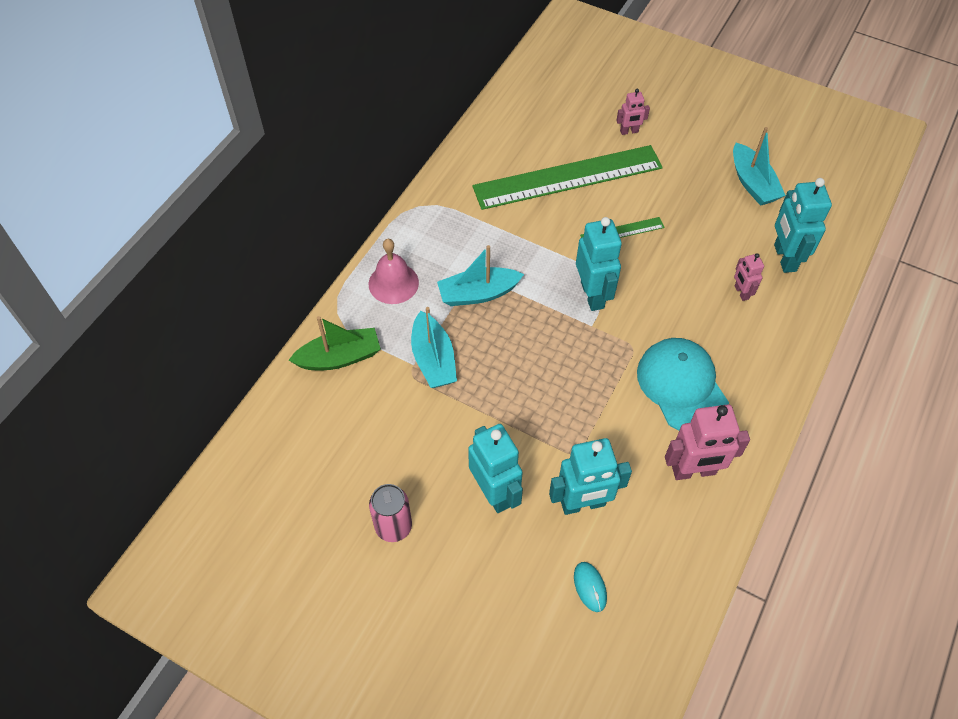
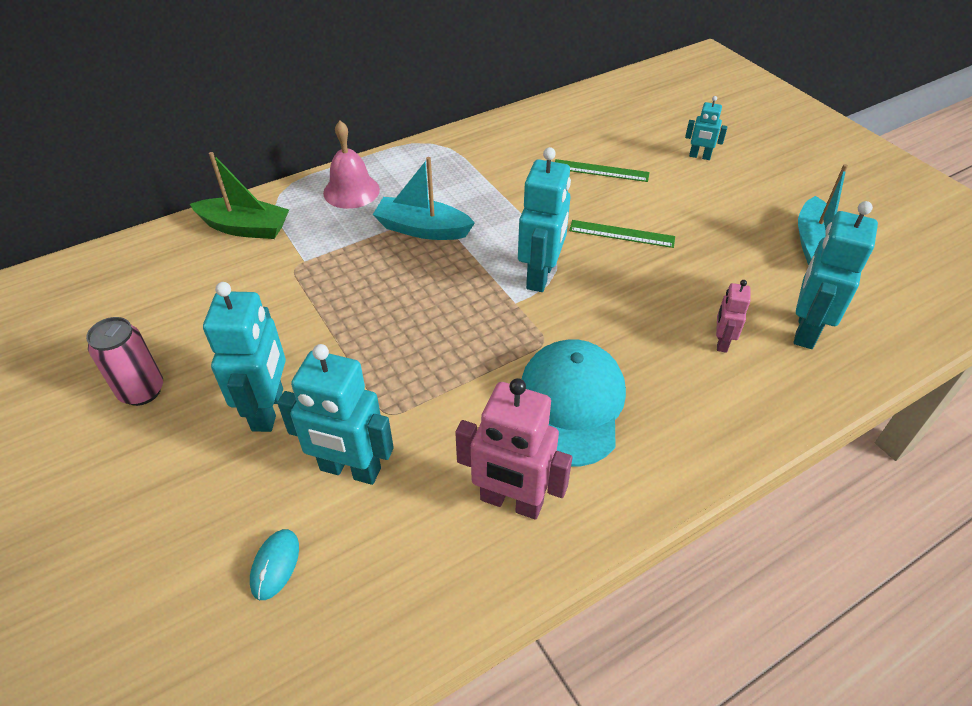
camera: 30 degrees right, 10 degrees down
(433, 359) = (327, 264): turquoise boat -> none
(568, 177) = (600, 171): green ruler -> green ruler, size x0.43
(629, 131) = (699, 156): pink robot -> turquoise robot

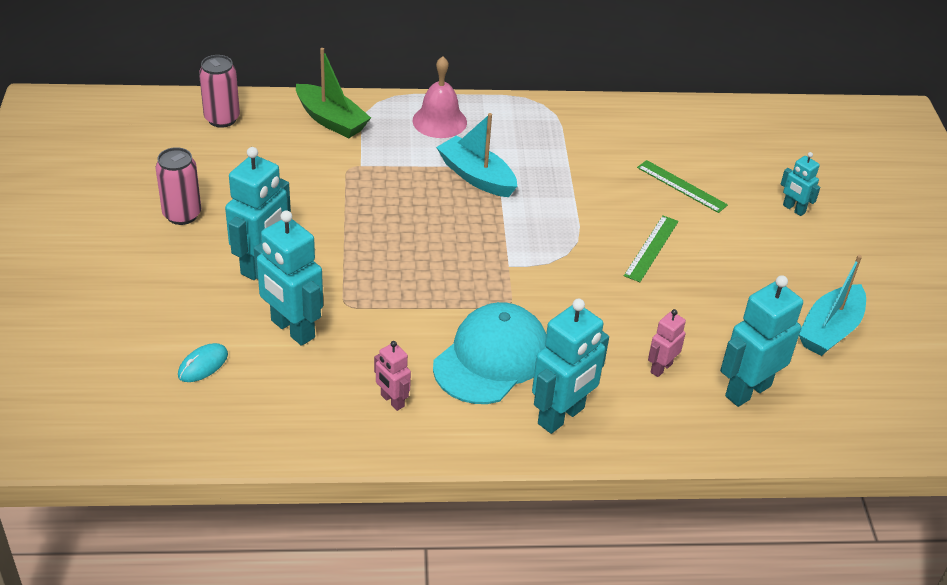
camera: 25 degrees right, 5 degrees down
(127, 268) = (222, 119): none -> pink can
(511, 502) = (392, 401): pink robot -> pink robot, size x0.53
(541, 276) = (548, 254): turquoise robot -> turquoise robot (561, 416)
(621, 234) = (651, 248): green ruler -> green ruler turned 75 degrees clockwise

